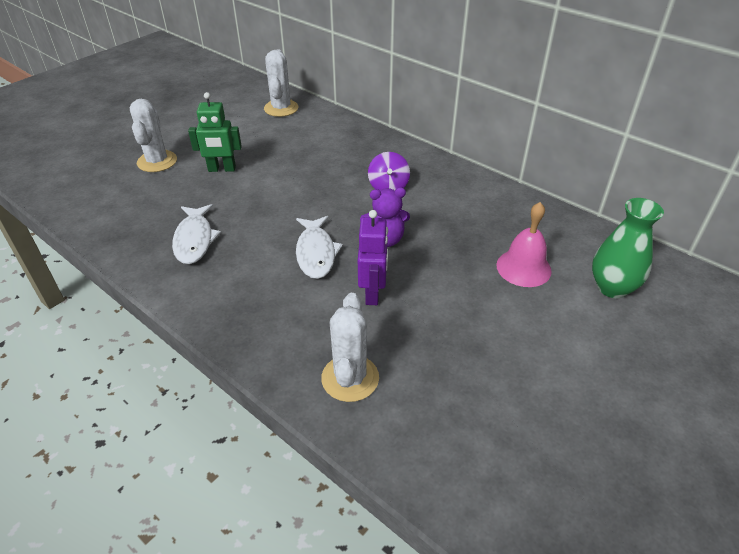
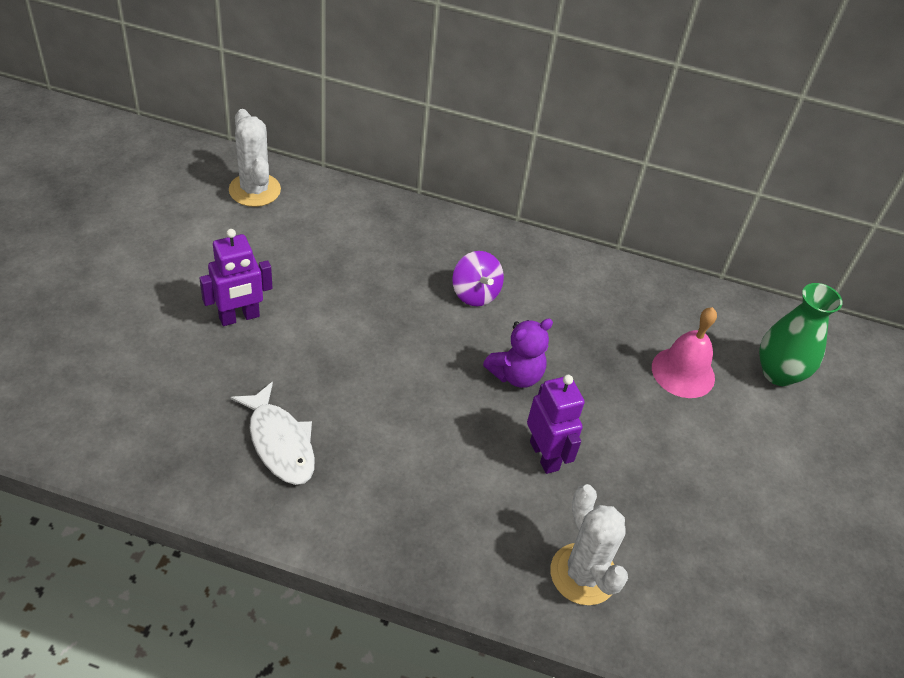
camera: 30 degrees left, 5 degrees up
(157, 161) = (134, 326): white cactus -> none
(222, 169) = (239, 317): green robot -> purple robot
(316, 253) = (446, 418): white fish -> none

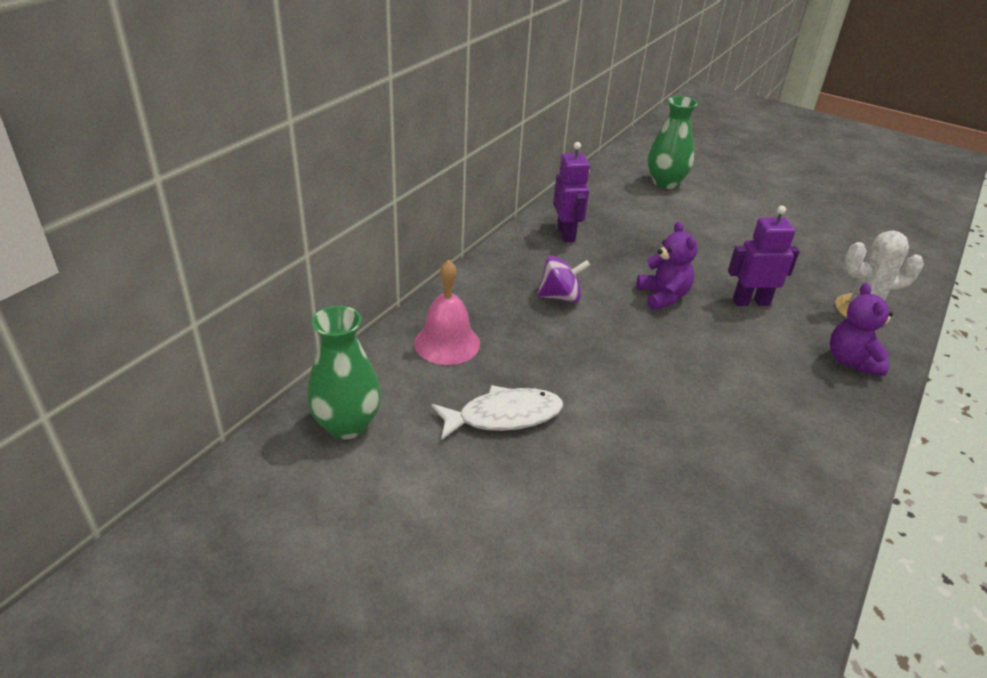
camera: 70 degrees left, 10 degrees down
(239, 317) = (567, 469): purple robot -> purple robot (566, 234)
(254, 190) = (347, 425): white cactus -> green vase
(280, 442) = (750, 462): white fish -> white fish (503, 416)
(470, 548) = (851, 361): none -> purple teddy bear
(683, 372) = (663, 219): pink bell -> pink bell (447, 343)

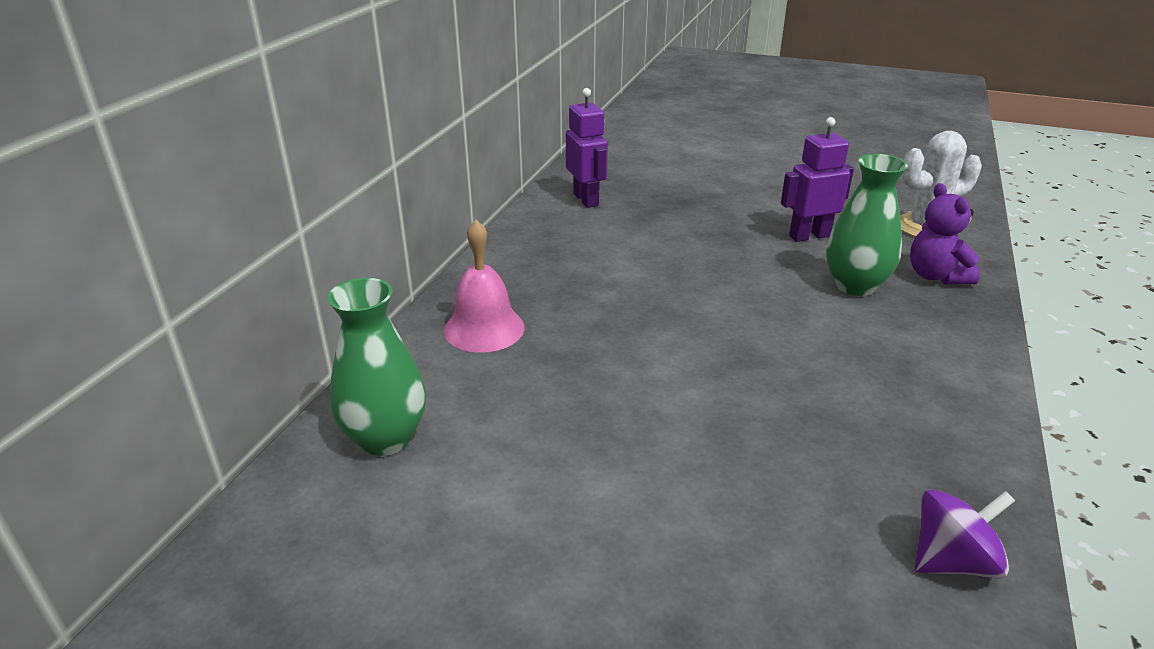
camera: 10 degrees left, 5 degrees down
(503, 416) = (577, 395): white fish -> none
(560, 297) = (601, 261): purple spinning top -> purple spinning top (952, 561)
(663, 296) = (714, 244): purple teddy bear -> none
(665, 182) = (676, 138): green vase -> green vase (855, 285)

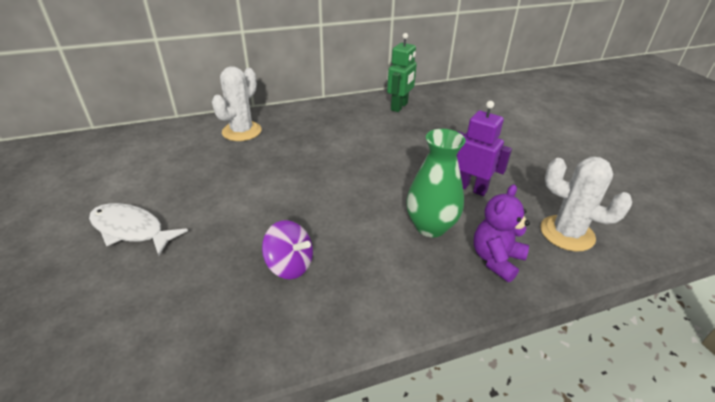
camera: 50 degrees right, 5 degrees up
(385, 438) = (139, 145): green vase -> none
(484, 328) = (242, 131): pink bell -> white cactus
(586, 199) = (399, 107): purple robot -> green robot
(648, 510) = (131, 230): none -> white fish
(952, 561) = (149, 360): purple spinning top -> purple spinning top (290, 265)

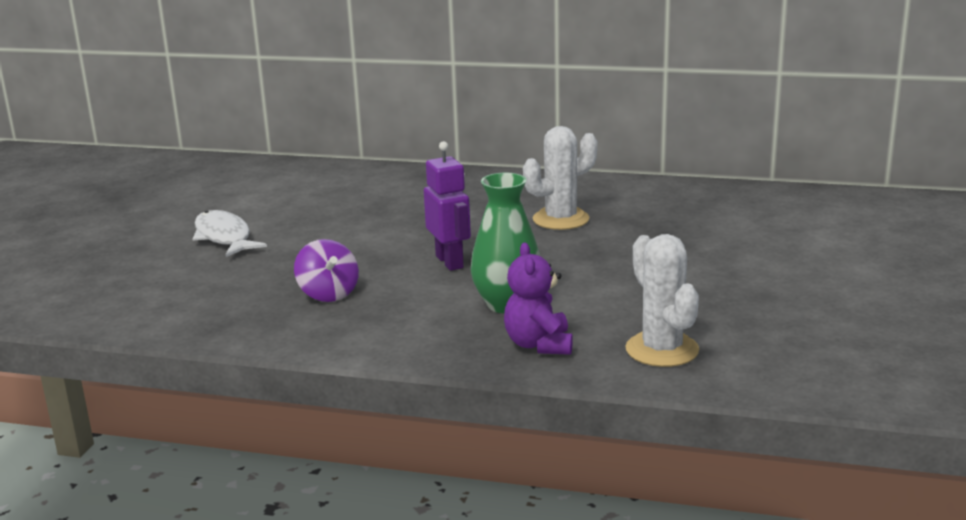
camera: 35 degrees right, 15 degrees down
(242, 131) = (412, 184): white cactus -> white cactus (560, 219)
(399, 107) = (643, 196): green robot -> none
(471, 188) = (608, 287): purple robot -> purple robot (450, 262)
(496, 259) = (539, 345): purple teddy bear -> purple teddy bear turned 75 degrees counterclockwise

